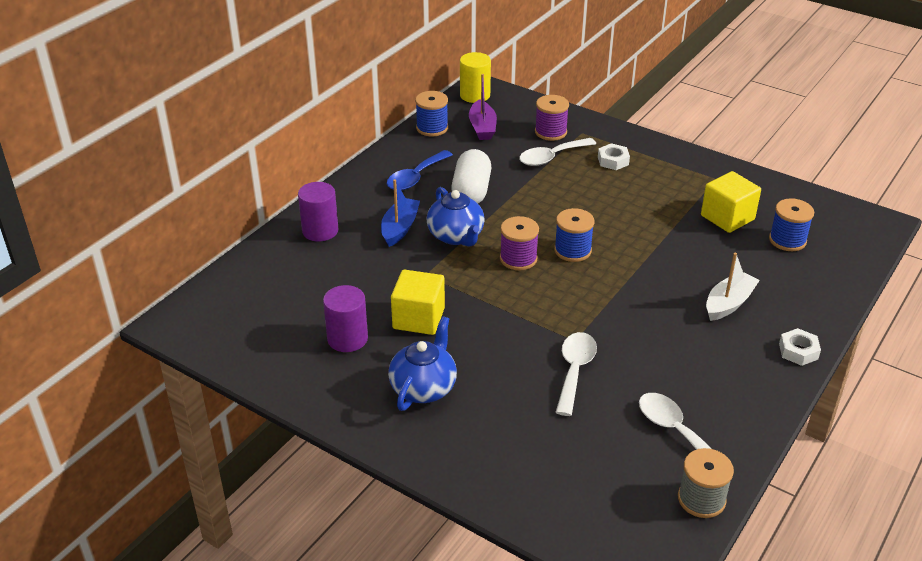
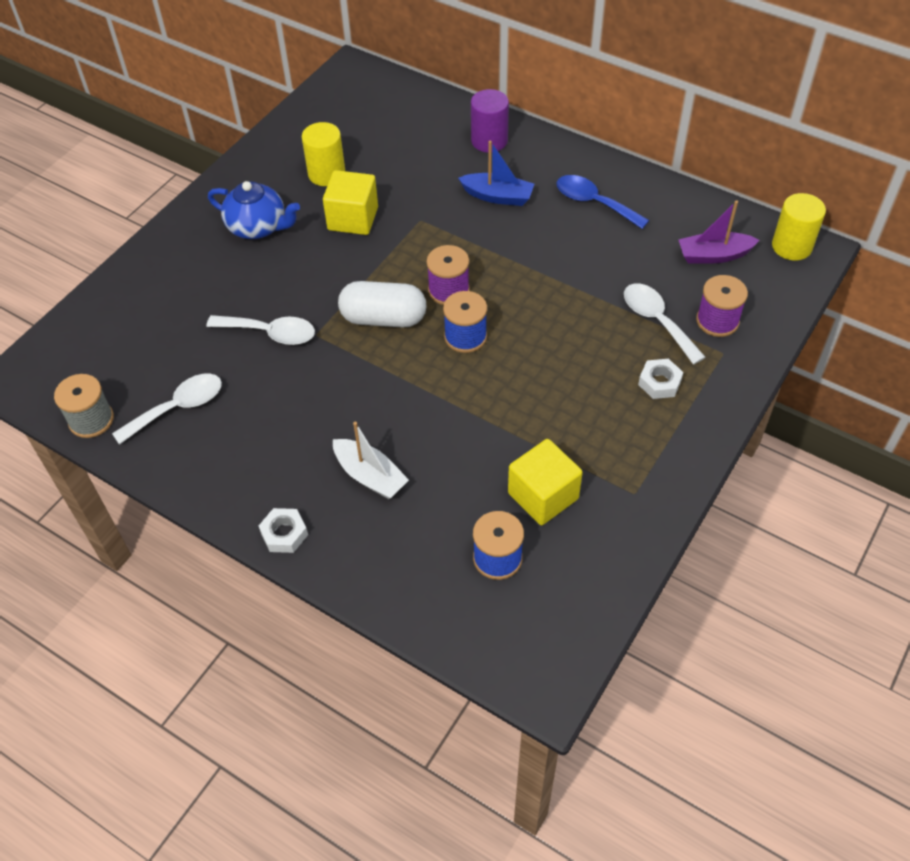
camera: 90 degrees right, 15 degrees up
(347, 338) = (326, 174): purple cylinder -> yellow cylinder
(432, 128) = (702, 211): blue spool -> none
(456, 236) = (486, 240): blue teapot -> none
(471, 191) = (572, 249): white capsule -> white capsule (383, 318)

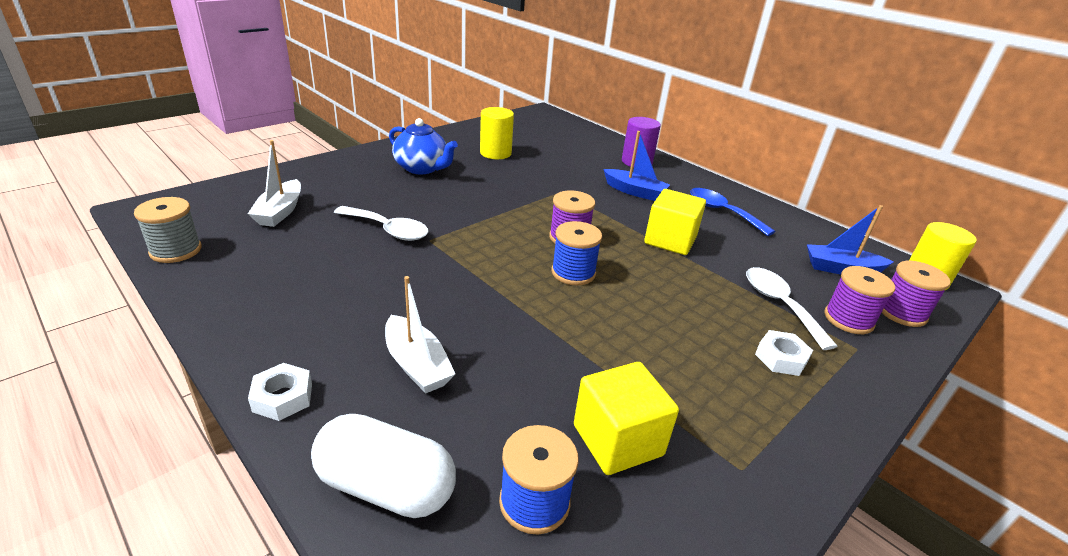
camera: 10 degrees right, 20 degrees down
(151, 340) = (280, 212): none -> white boat
(178, 408) = (263, 261): white spoon -> none
(353, 218) = (503, 179): yellow cube -> yellow cube (670, 240)
(383, 318) = (498, 243): white capsule -> white capsule (386, 486)
(714, 255) = (841, 269): purple boat -> blue boat
(765, 298) = (901, 312): none -> purple spool

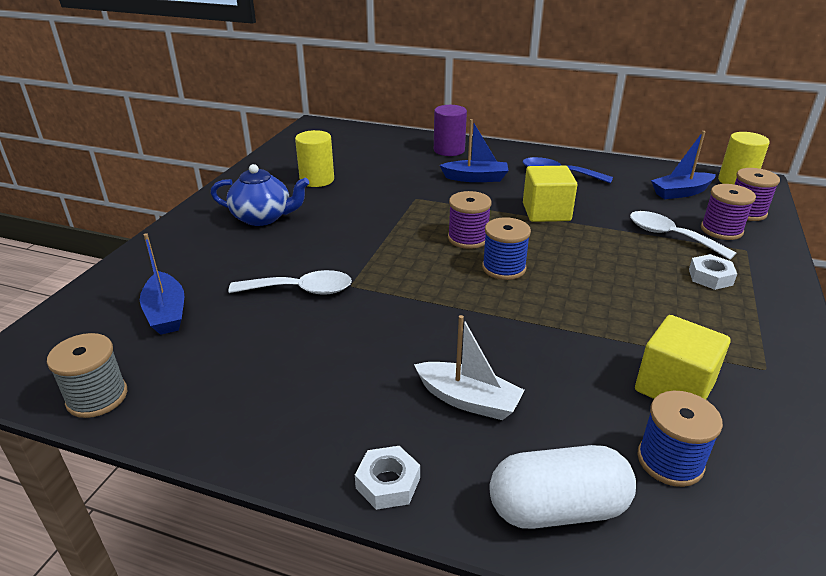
camera: 25 degrees left, 0 degrees up
(280, 212) = (166, 313): white boat -> blue boat

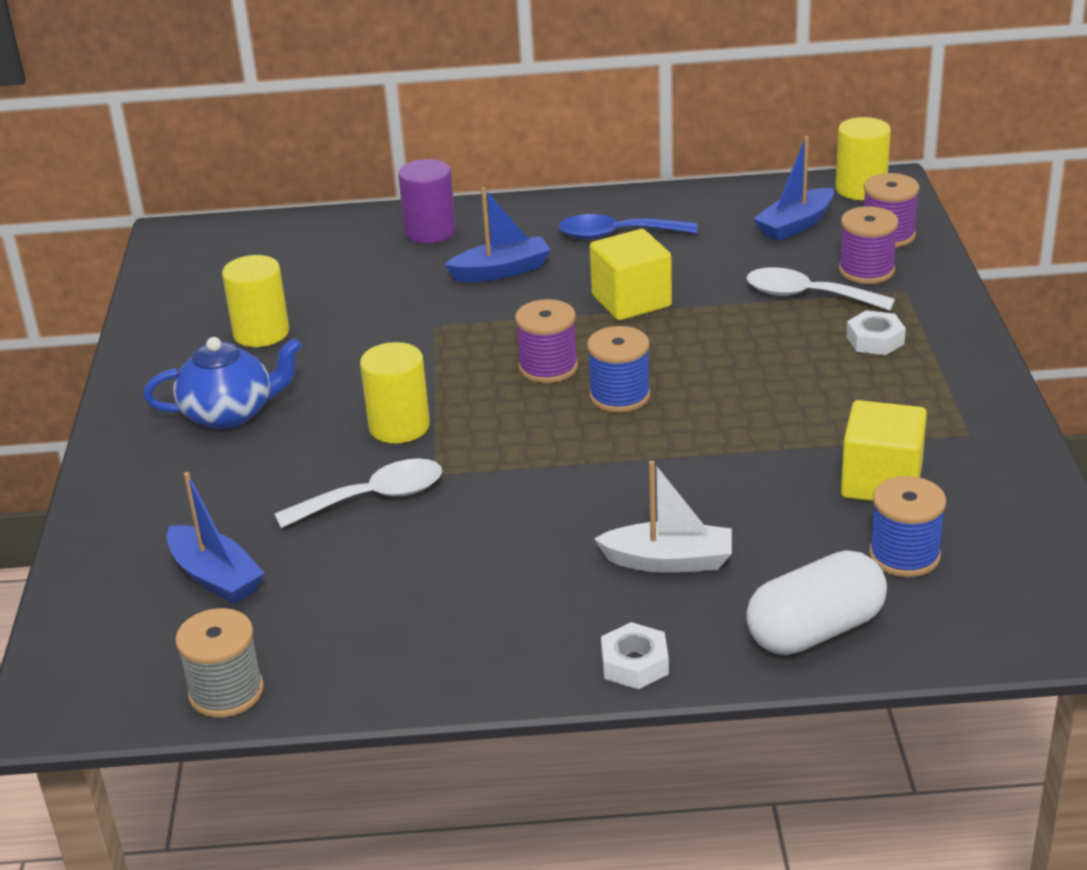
camera: 20 degrees left, 0 degrees up
(351, 250) = (399, 426): none -> yellow cylinder

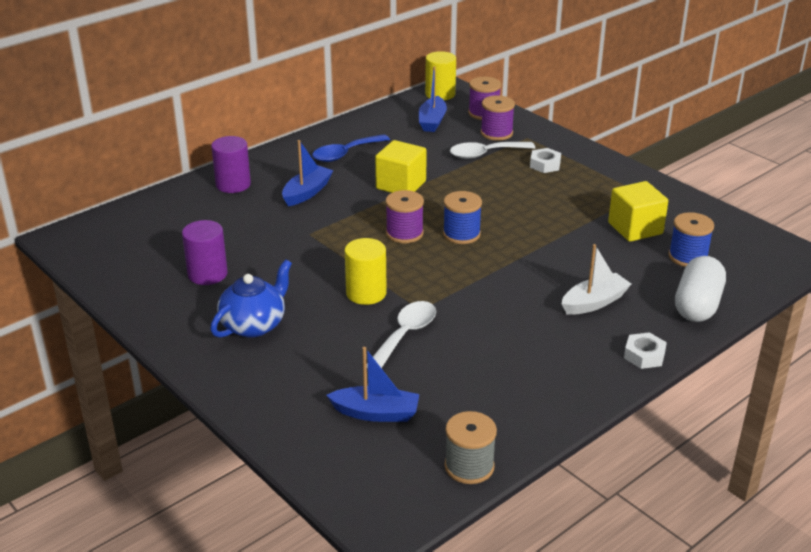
camera: 40 degrees left, 0 degrees up
(261, 333) = (207, 274): yellow cylinder -> purple cylinder

